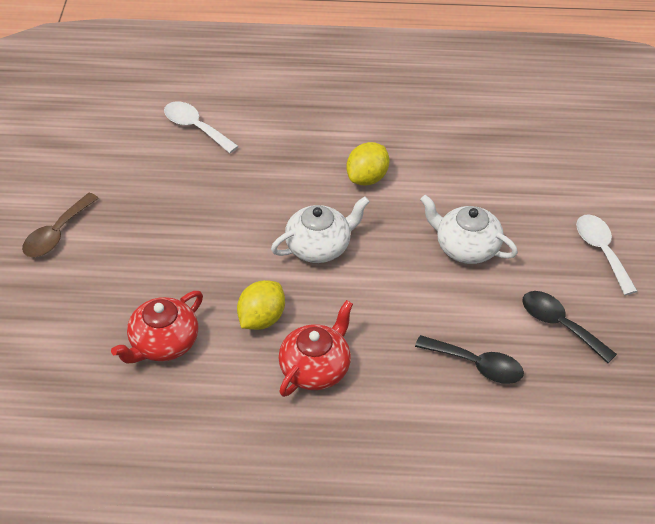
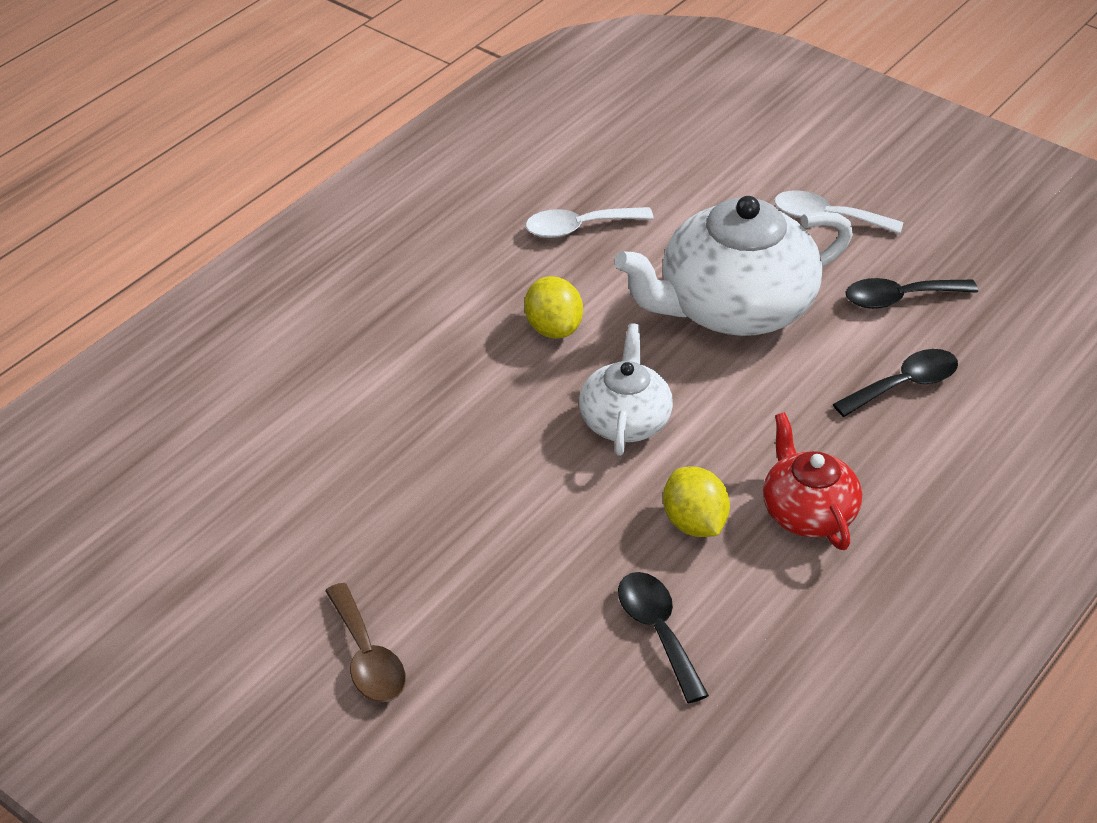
camera: 55 degrees left, 5 degrees down
(163, 343) = (658, 631): red teapot -> black spoon
(195, 127) = (308, 433): white spoon -> white spoon (579, 228)
(466, 247) = (733, 307): white teapot -> white teapot, size x1.80

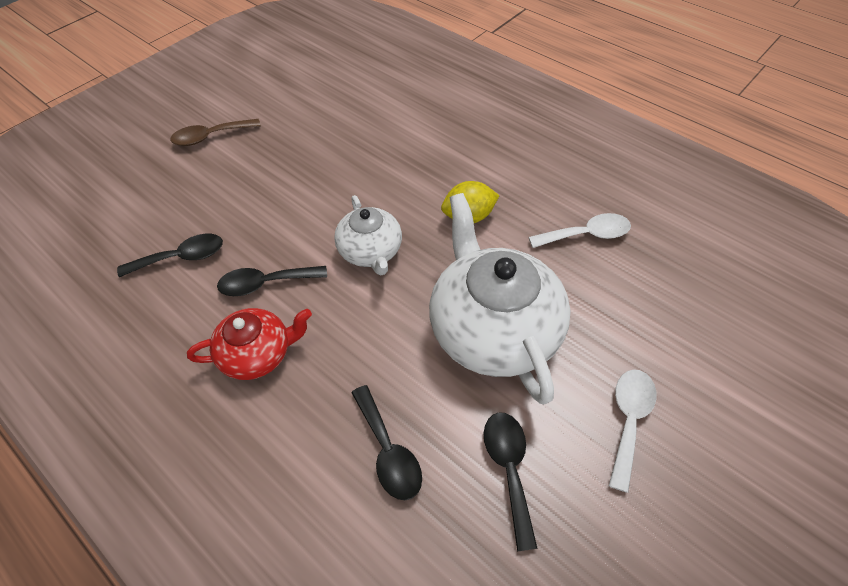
camera: 95 degrees right, 10 degrees up
(579, 228) = (586, 235): white spoon -> white spoon turned 90 degrees clockwise
(625, 420) = (371, 251): white teapot -> white teapot turned 60 degrees clockwise
(694, 523) = (265, 283): yellow lemon -> black spoon

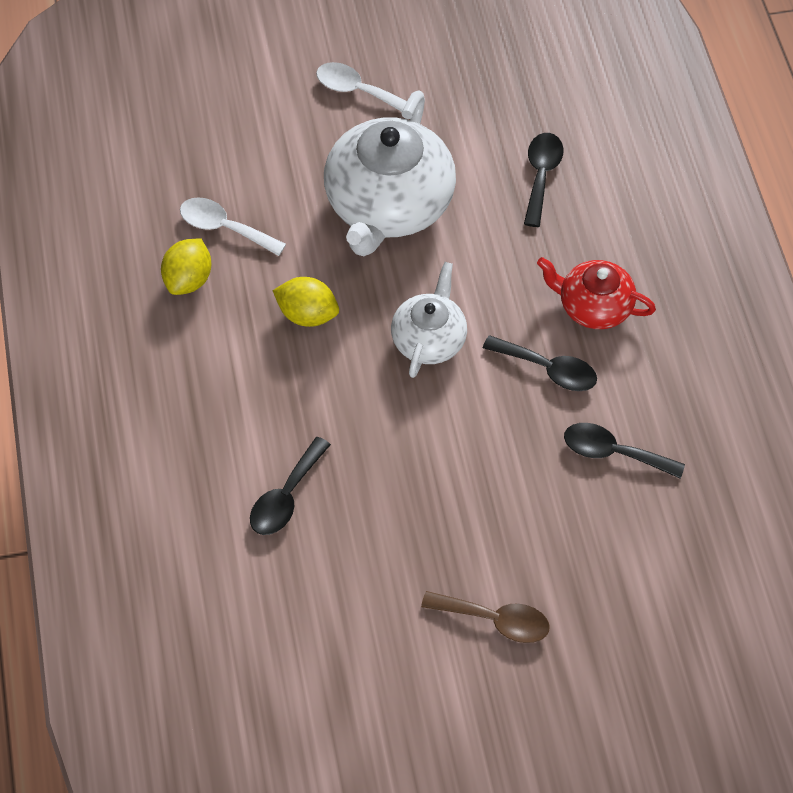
camera: 145 degrees left, 5 degrees up
(509, 469) = (468, 116): black spoon -> black spoon (286, 497)
(566, 191) = (188, 280): none -> yellow lemon
(629, 420) = (358, 91): white spoon -> white spoon turned 60 degrees clockwise

